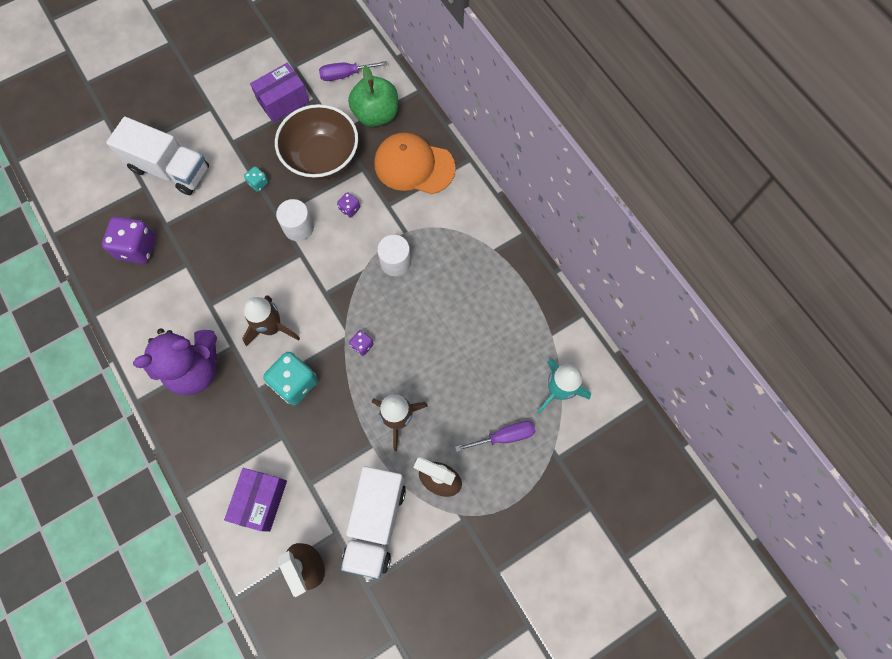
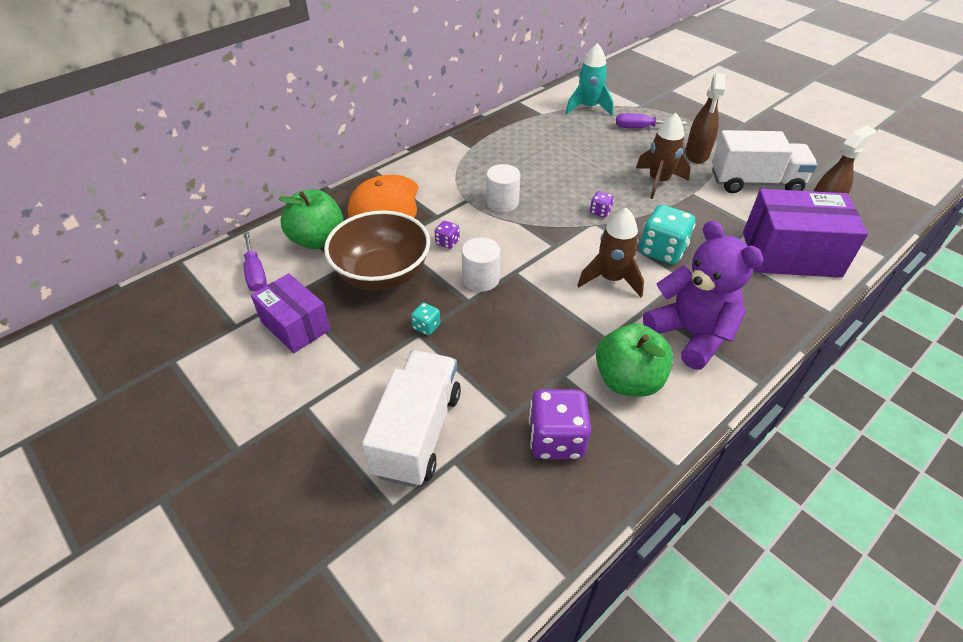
camera: 100 degrees left, 25 degrees down
(168, 307) = (628, 380): none -> green apple
(261, 500) = (790, 254): purple box -> purple box, size x1.58
(504, 436) = (640, 128): purple screwdriver -> purple screwdriver turned 60 degrees counterclockwise

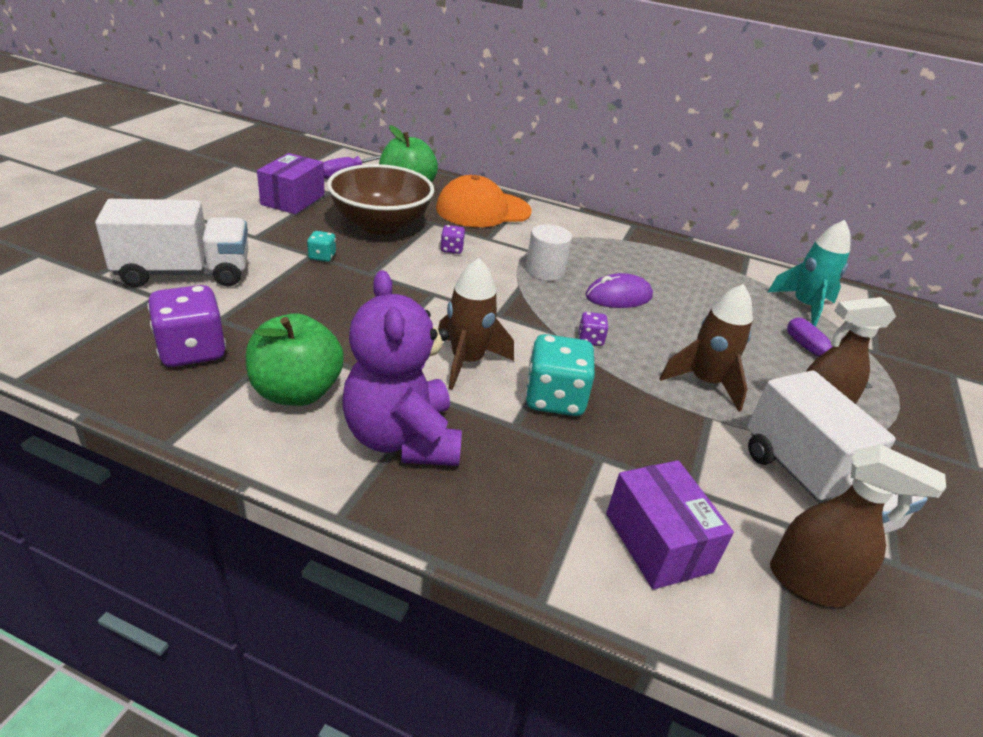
camera: 60 degrees right, 10 degrees down
(481, 279) = (409, 275): white cylinder -> none
(550, 179) = (618, 296): none -> purple mouse
(691, 334) = (402, 438): purple teddy bear -> purple teddy bear turned 135 degrees clockwise
(790, 254) = (657, 542): purple box -> purple box, size x0.63

